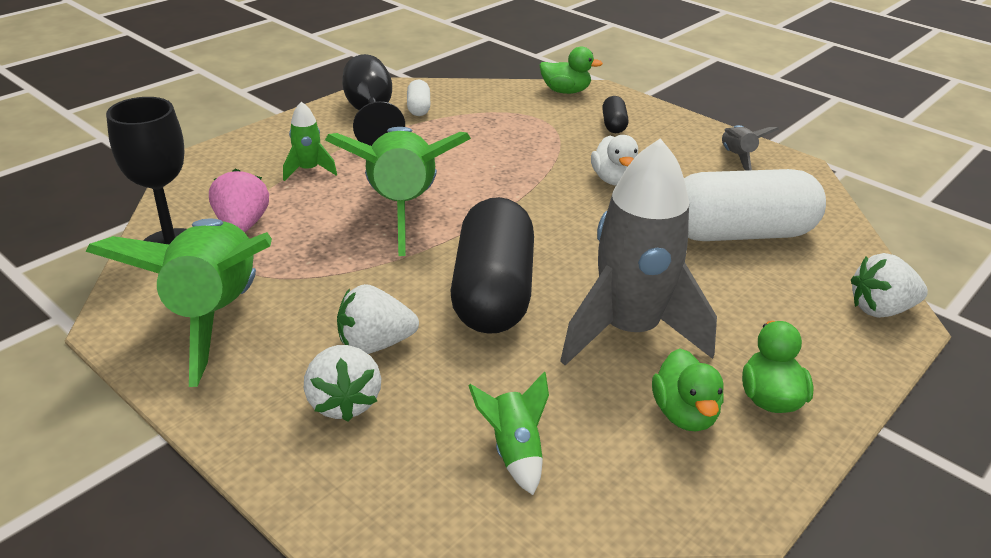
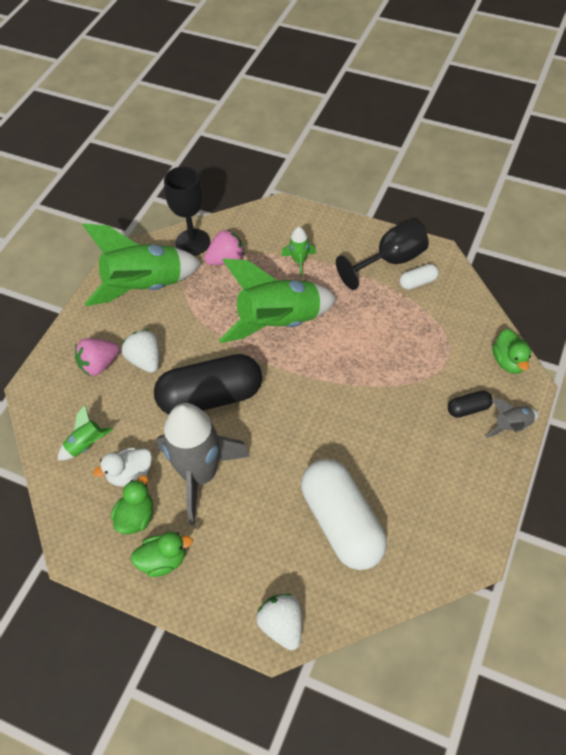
camera: 75 degrees right, 20 degrees up
(344, 402) = (99, 365): white strawberry -> pink strawberry
(614, 180) = (377, 428): white duck -> white duck (130, 474)
(684, 414) = (136, 517): green duck -> green duck turned 135 degrees clockwise
(737, 157) = (463, 507): grey rocket -> grey rocket (511, 426)

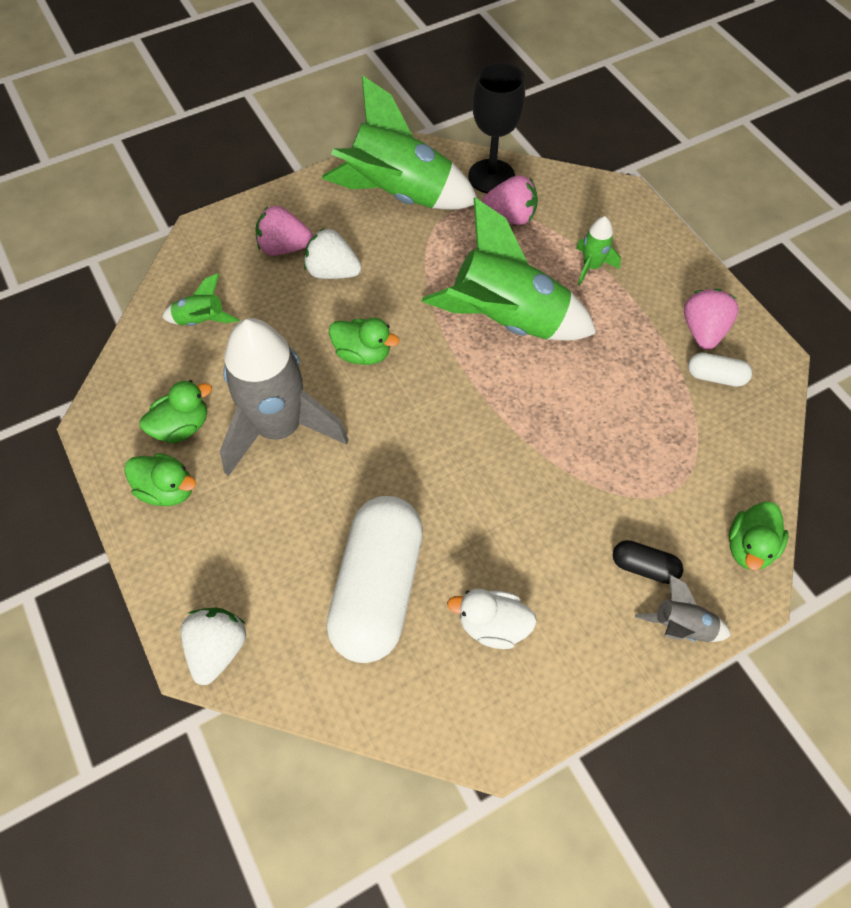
camera: 35 degrees right, 5 degrees up
(130, 474) = (215, 379): white duck -> white duck (492, 625)
(145, 360) = (332, 272): white strawberry -> white strawberry turned 75 degrees counterclockwise
(210, 397) = (363, 353): black capsule -> green duck
(390, 261) = (703, 331): black goblet -> pink strawberry

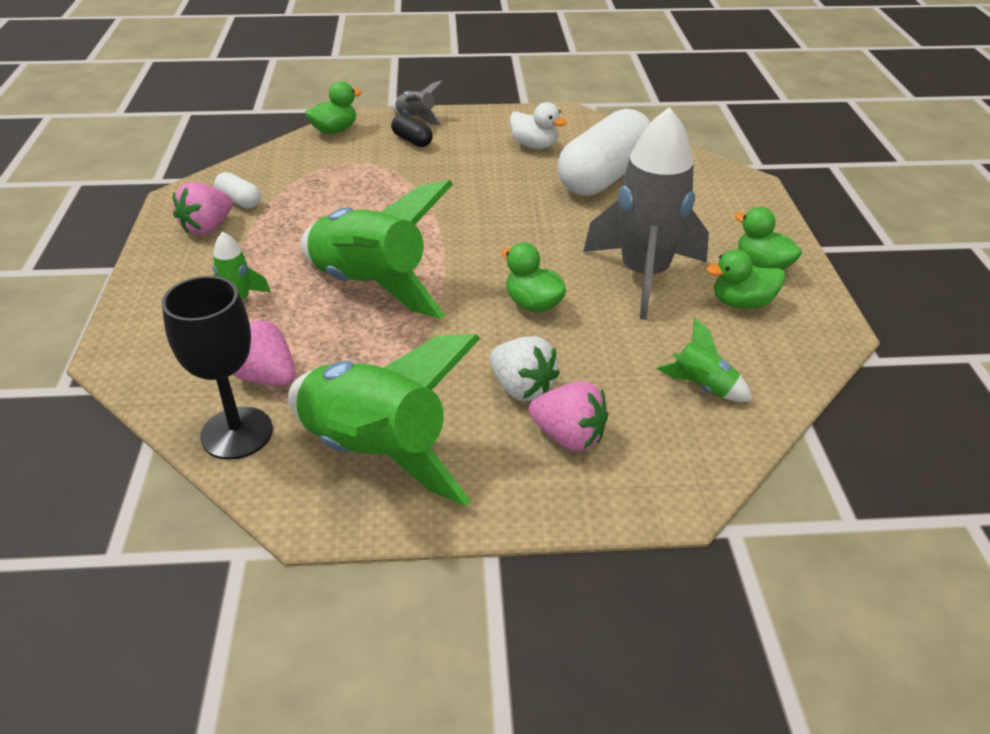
camera: 155 degrees left, 20 degrees down
(218, 649) = (733, 182): white strawberry -> none

